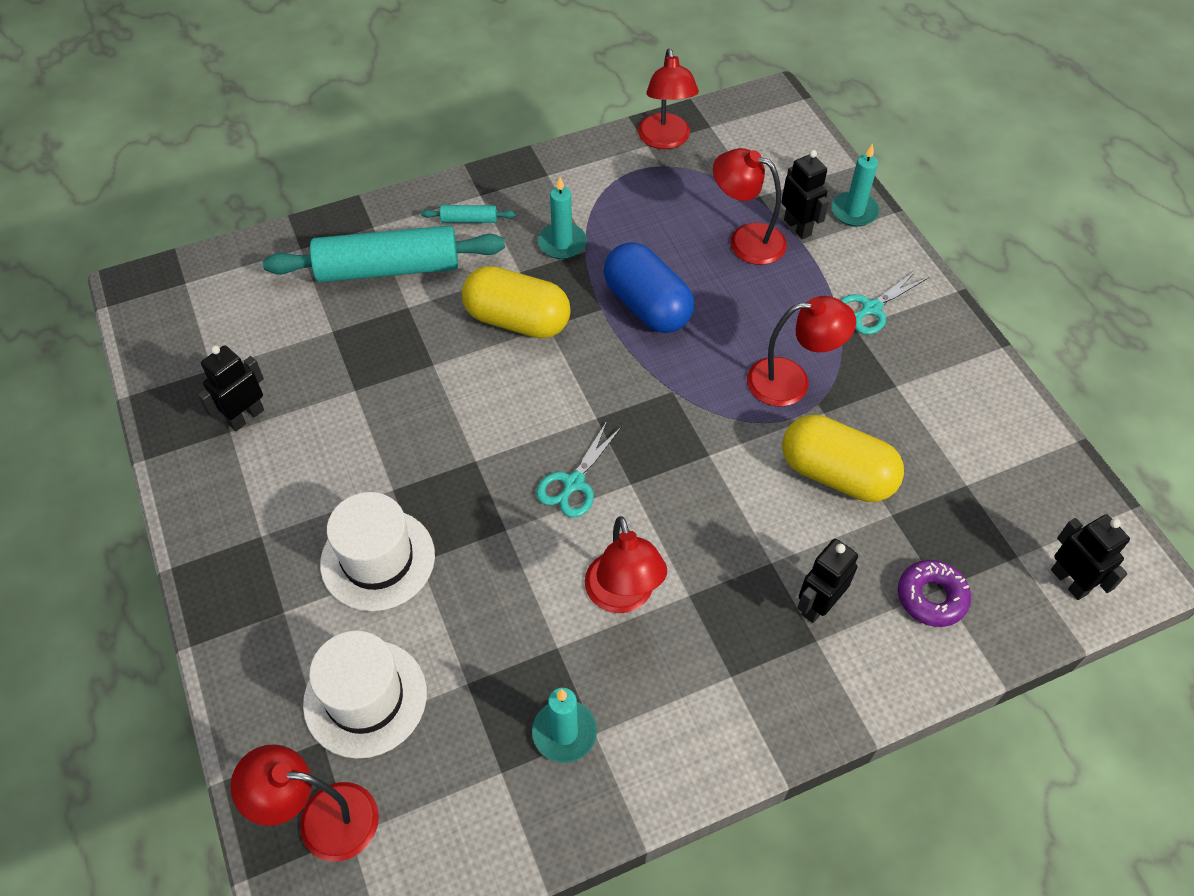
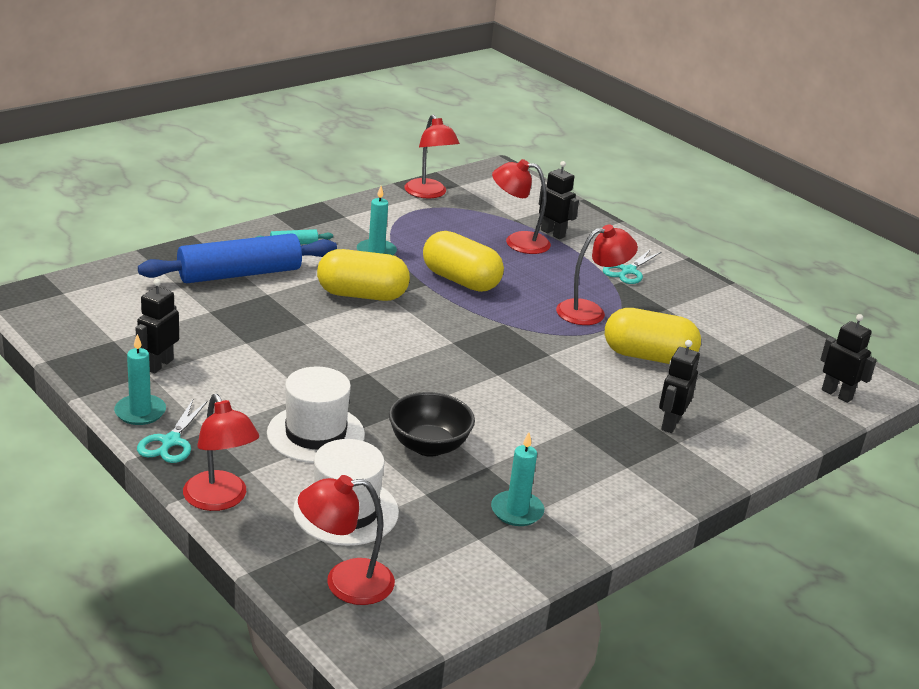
camera: 20 degrees left, 25 degrees down
(388, 269) = (240, 274): turquoise rolling pin -> blue rolling pin
(501, 600) = (429, 446): none -> black bowl
(573, 483) = (453, 378): turquoise scissors -> turquoise scissors (170, 442)
(623, 596) = (523, 434): red lamp -> red lamp (220, 500)
(647, 305) = (460, 280): blue capsule -> yellow capsule
(854, 211) = (590, 223): turquoise candle -> turquoise candle (140, 412)
(931, 597) = (748, 411): purple donut -> none

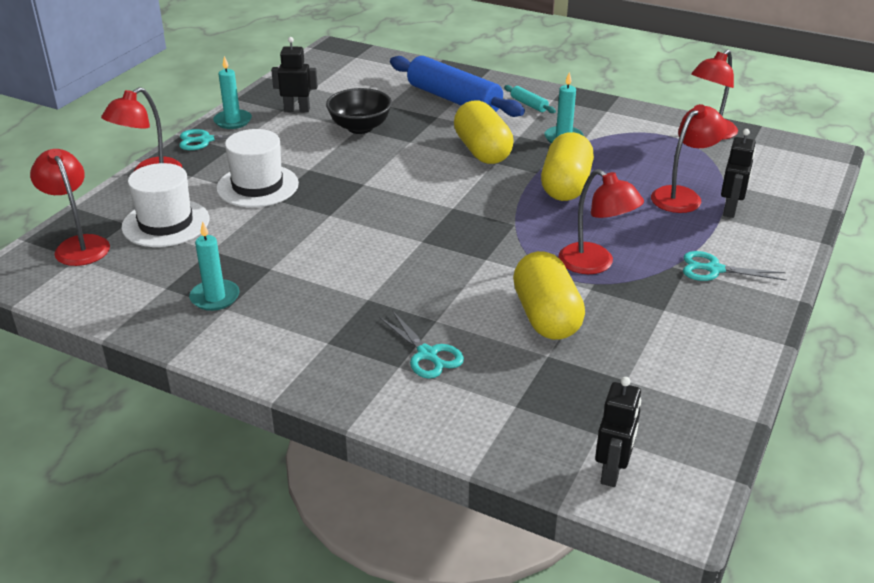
camera: 70 degrees right, 5 degrees up
(429, 446) = (279, 235): black bowl -> black bowl (360, 127)
(518, 242) = (682, 196): red lamp -> red lamp turned 60 degrees clockwise
(670, 423) = (427, 354): black robot -> turquoise scissors

